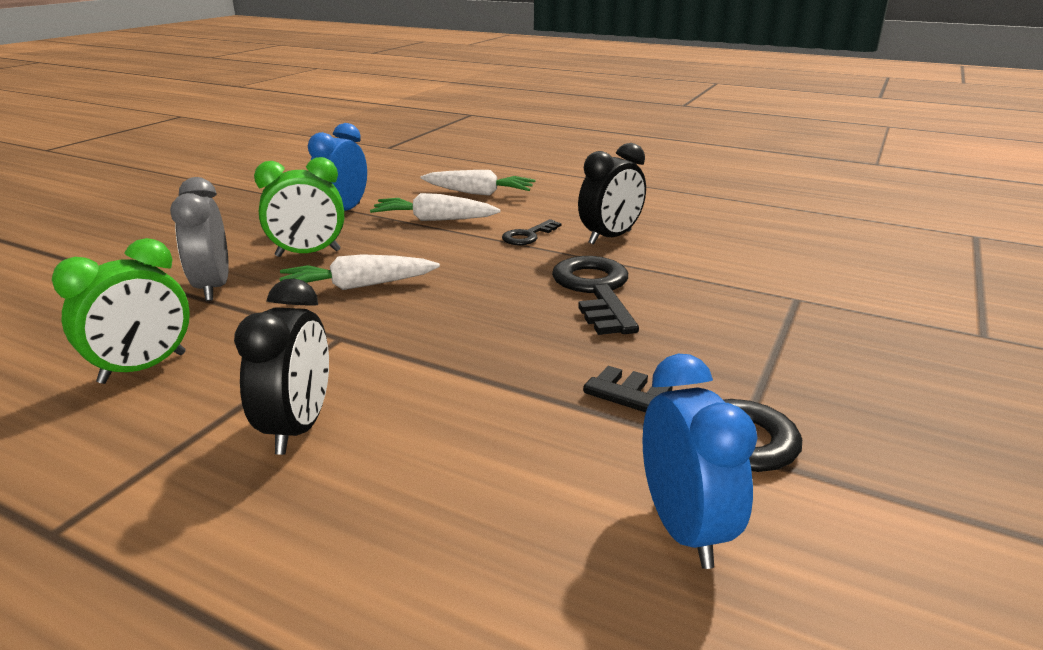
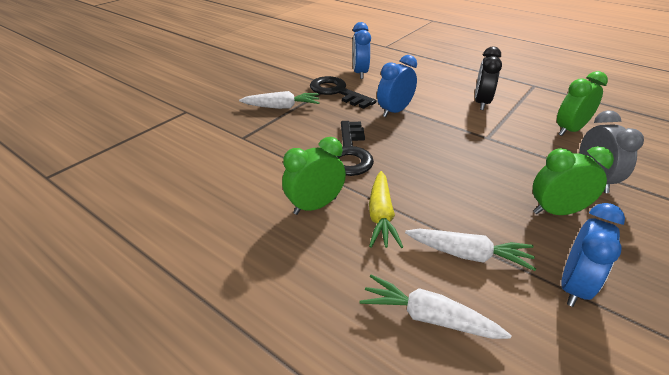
camera: 170 degrees left, 10 degrees up
(358, 286) = (497, 172): white carrot -> white carrot (282, 107)
(528, 236) = (381, 216): black key -> yellow carrot
(532, 378) = (394, 111): none -> blue clock
(610, 237) = (315, 206): black clock -> green clock

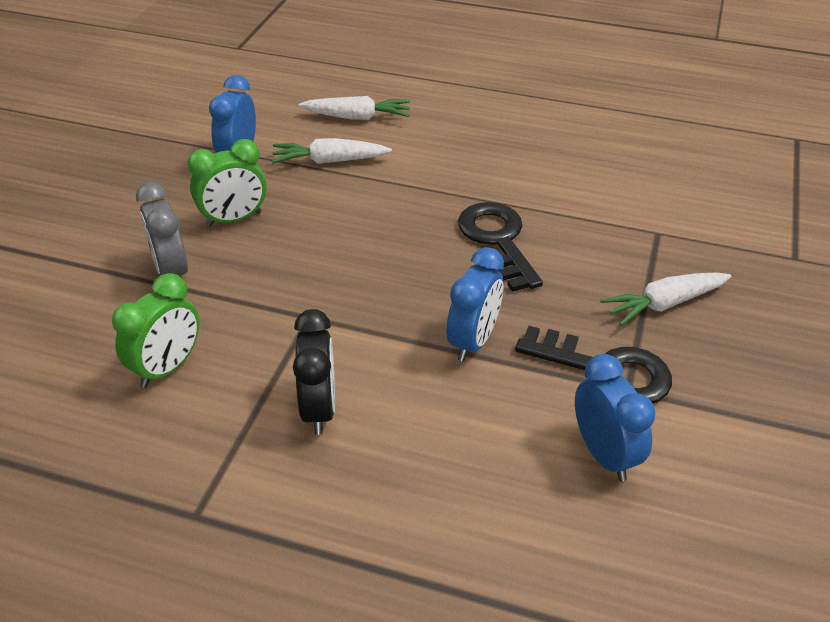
camera: 160 degrees right, 5 degrees up
(315, 206) = (494, 171): green clock -> none
(381, 216) = (422, 175): yellow carrot -> none

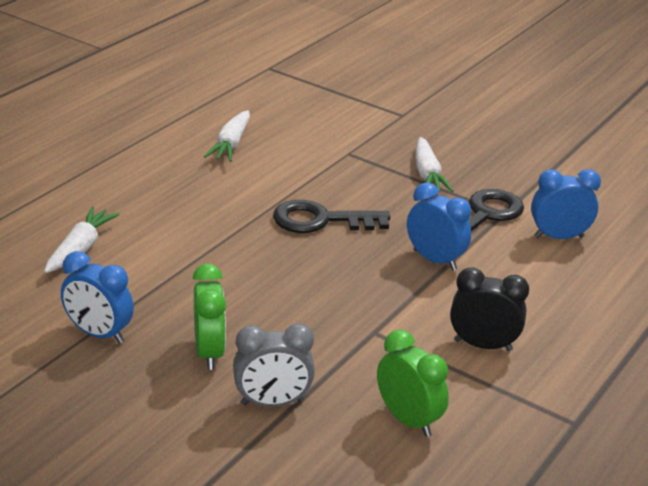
camera: 75 degrees left, 10 degrees down
(329, 161) = (147, 279): white carrot -> white carrot (231, 144)

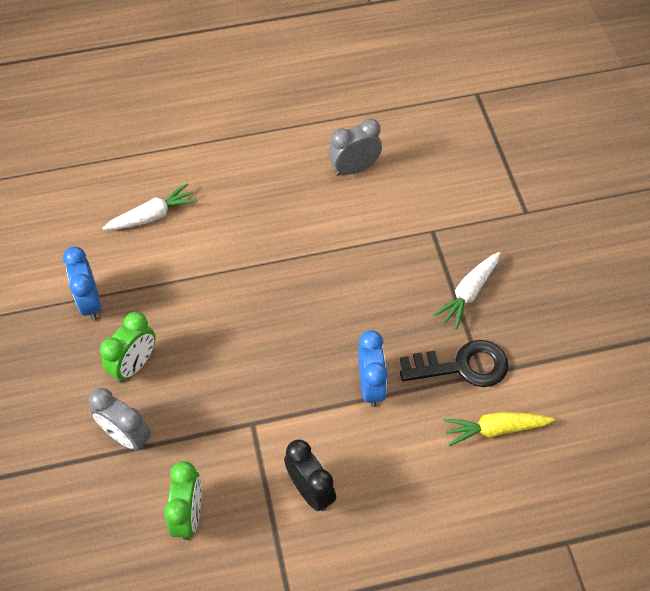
camera: 45 degrees right, 25 degrees up
(231, 144) = (354, 168): white carrot -> grey clock
(321, 220) = (334, 291): black key -> none
(558, 237) = (495, 429): blue clock -> yellow carrot

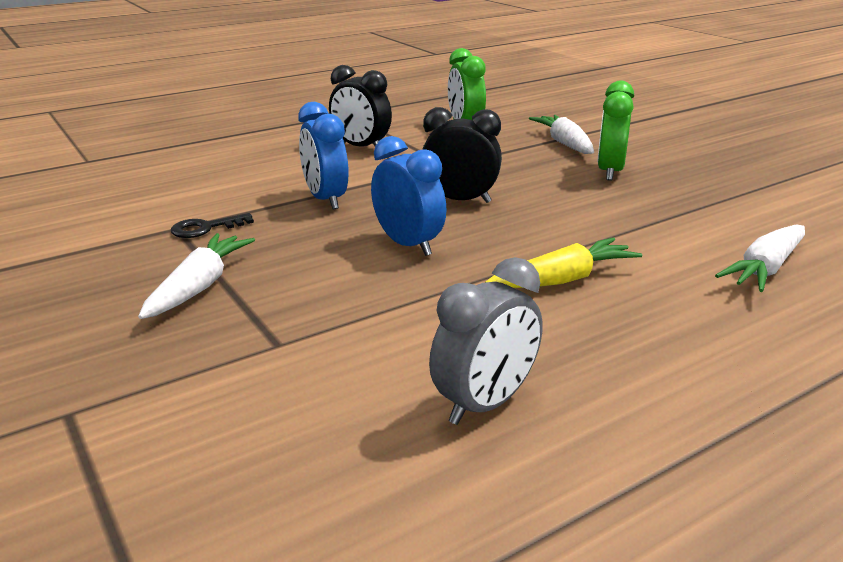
camera: 160 degrees right, 30 degrees down
(90, 302) = (721, 195): blue clock -> blue clock (408, 245)
(126, 436) = (564, 143): grey clock -> white carrot
(275, 353) = (460, 200): none -> black clock
(462, 366) = (206, 228): black key -> black key, size x0.53
(495, 429) = (161, 198): yellow carrot -> yellow carrot (563, 279)

